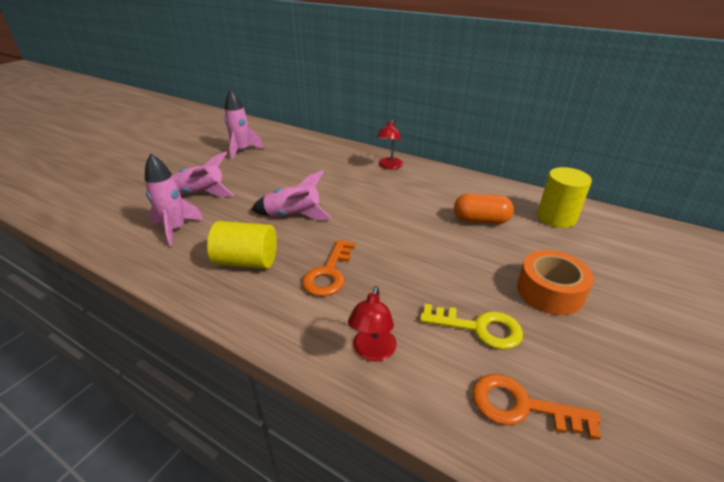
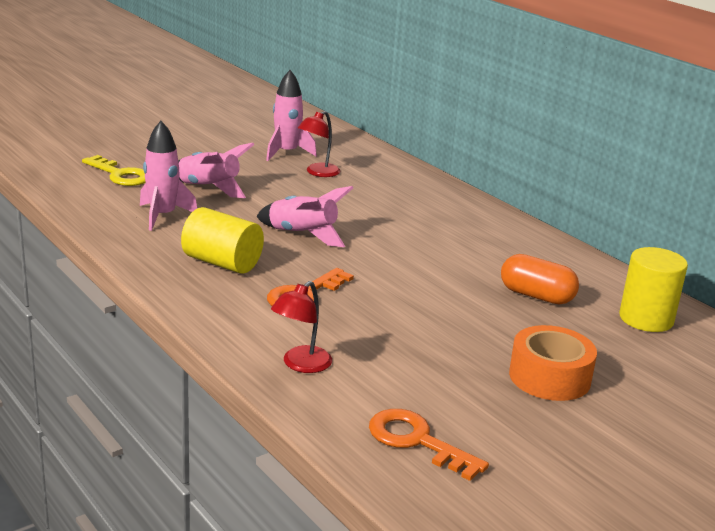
camera: 20 degrees right, 10 degrees down
(389, 166) = (469, 213): red lamp -> red lamp (318, 173)
(478, 328) = (431, 380): yellow key -> yellow key (120, 175)

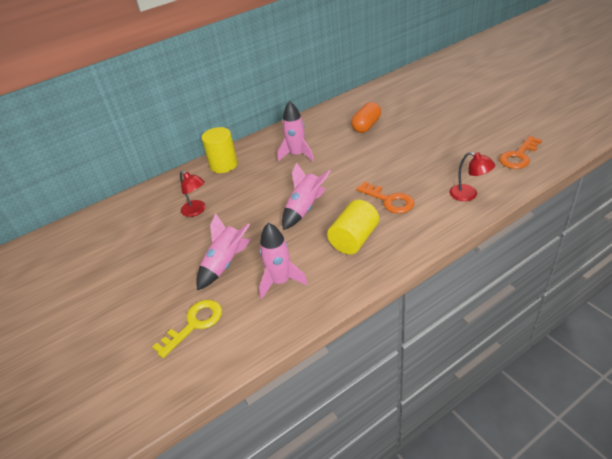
camera: 80 degrees left, 15 degrees up
(286, 153) = (154, 230): pink rocket -> pink rocket (297, 155)
(549, 377) = (446, 123): orange tape -> none
(646, 319) = (381, 99): yellow cylinder -> yellow cylinder (223, 165)

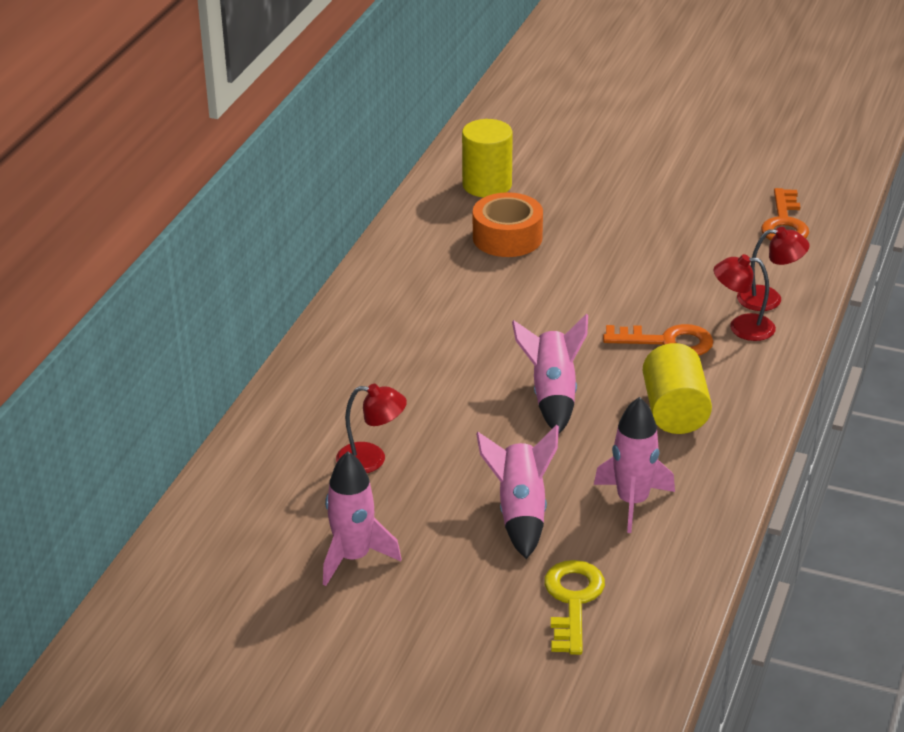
camera: 40 degrees left, 5 degrees down
(223, 165) = (324, 374): yellow cylinder -> yellow cylinder (487, 185)
(297, 155) = (441, 318): pink rocket -> pink rocket (353, 557)
(366, 126) = (507, 237): orange capsule -> orange tape
(437, 206) = (742, 327): none -> red lamp

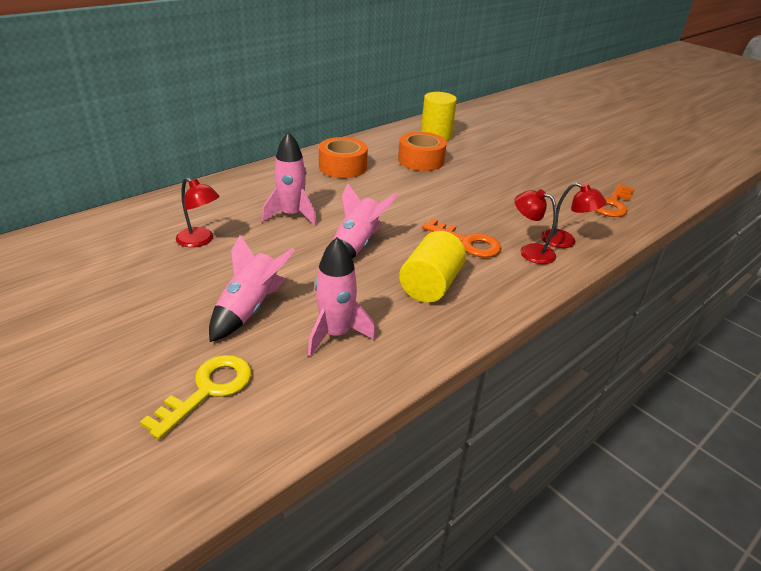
camera: 25 degrees right, 0 degrees up
(353, 557) = (109, 293): pink rocket -> pink rocket (291, 215)
(420, 287) = (342, 167): none -> orange tape

